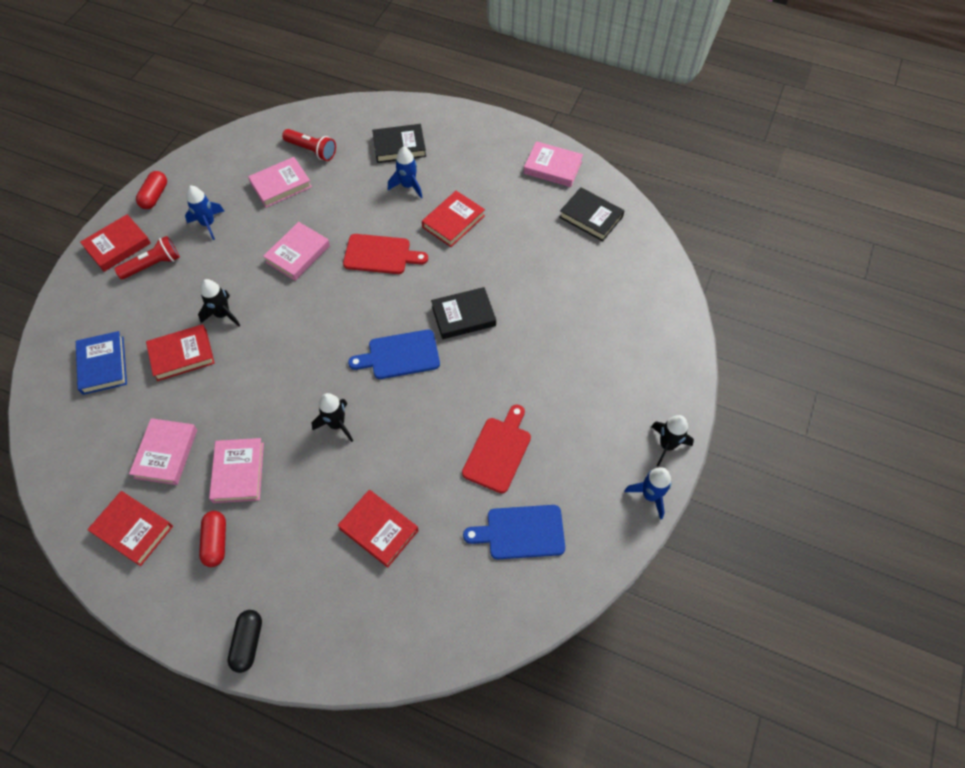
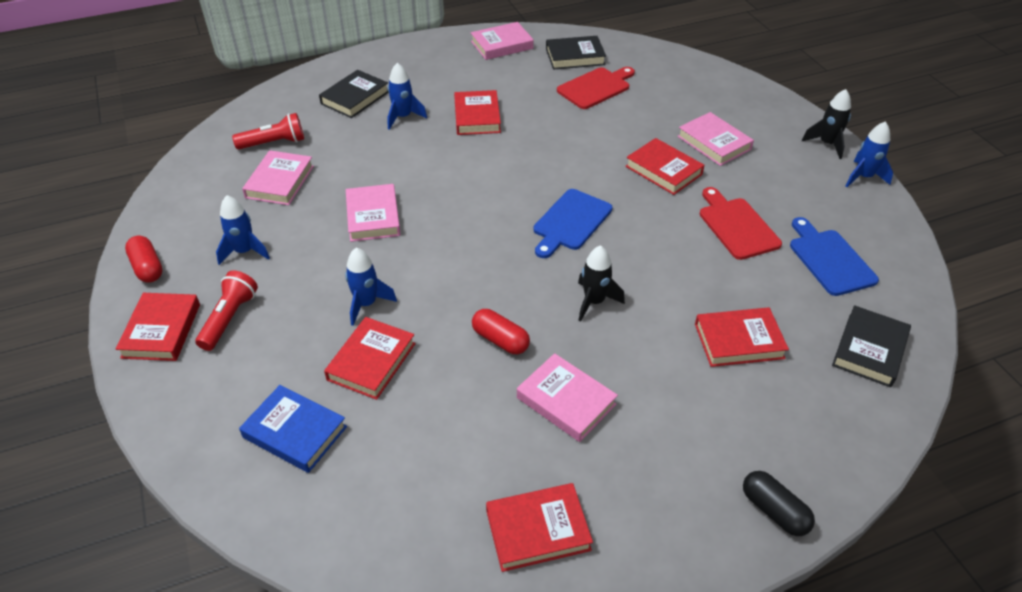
camera: 45 degrees left, 15 degrees down
(166, 453) = (475, 445): pink book -> pink book (714, 143)
(216, 542) = (629, 467): red capsule -> red capsule (500, 340)
(223, 314) = (366, 304): black rocket -> blue rocket
(380, 254) = (449, 172): red cutting board -> red cutting board (595, 87)
(463, 316) = (578, 166): black book -> black book (869, 350)
(514, 366) = (663, 170): none -> red book
(521, 532) = (829, 260): blue cutting board -> blue cutting board turned 120 degrees clockwise

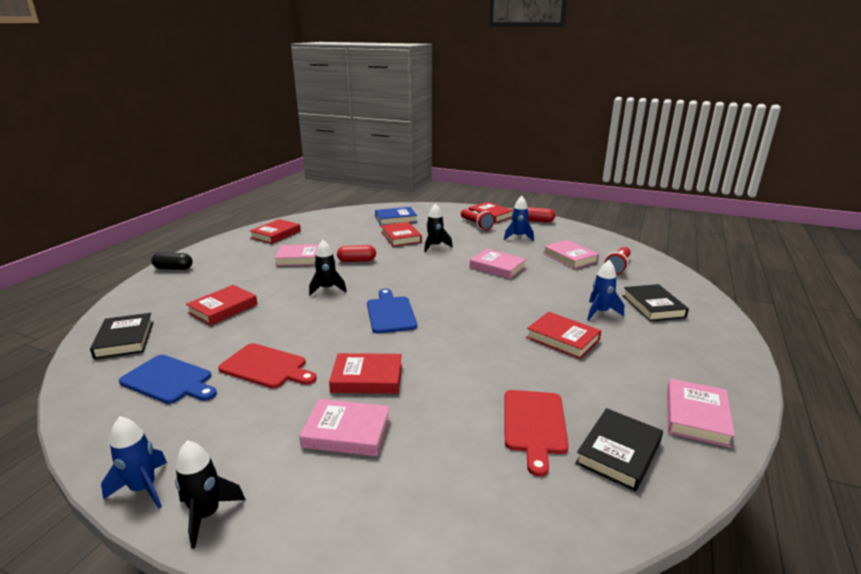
camera: 135 degrees right, 20 degrees down
(366, 304) = (435, 246): blue rocket -> black rocket

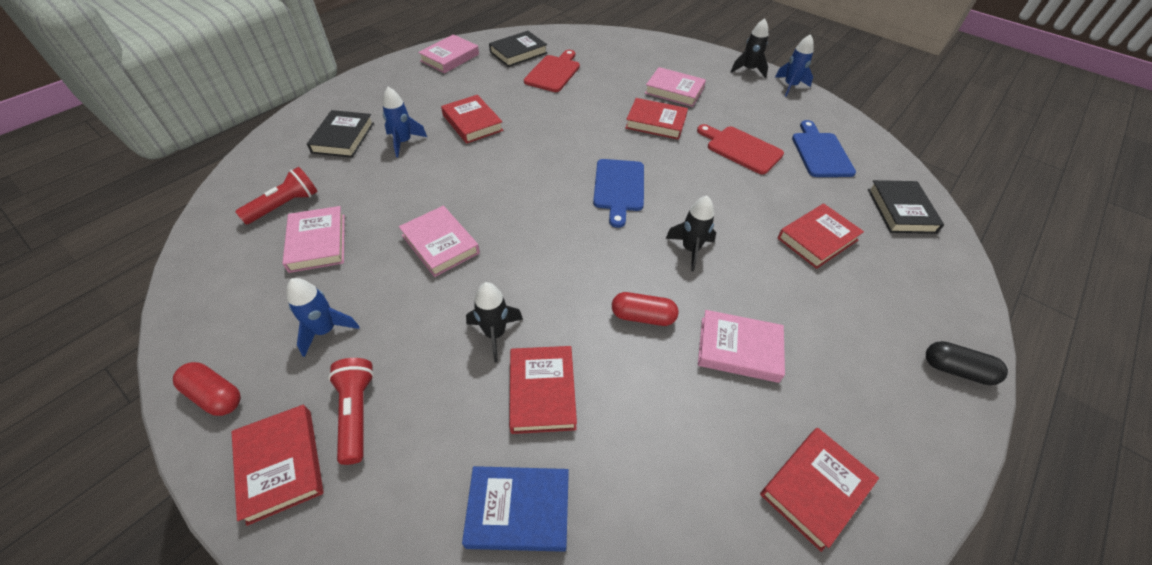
camera: 165 degrees left, 25 degrees up
(169, 380) = (820, 153): blue cutting board -> blue cutting board turned 45 degrees clockwise

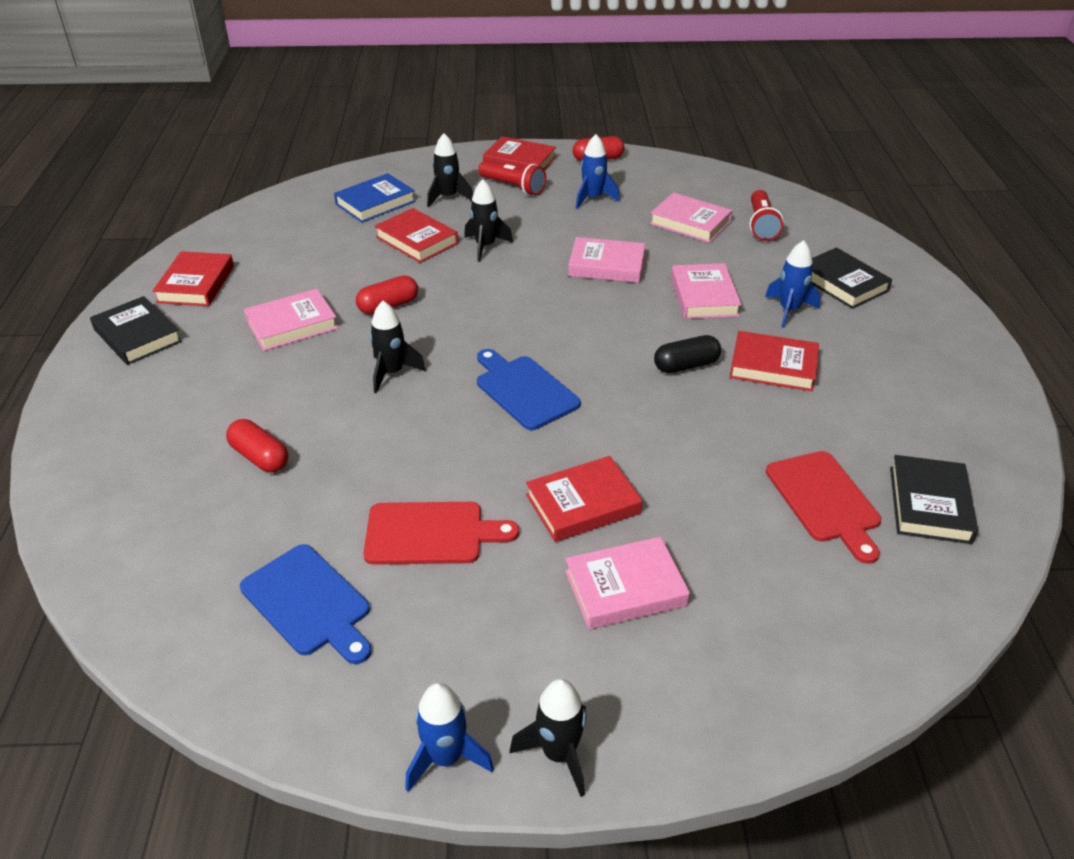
camera: 140 degrees right, 10 degrees down
(436, 450) = (448, 197): none -> black rocket
(450, 58) = (975, 431): pink book -> pink book (704, 296)
(817, 239) = (260, 457): red book -> red capsule
(901, 210) = (156, 562): black book -> black book (137, 335)
(956, 370) = (82, 404): black capsule -> black capsule (686, 365)

